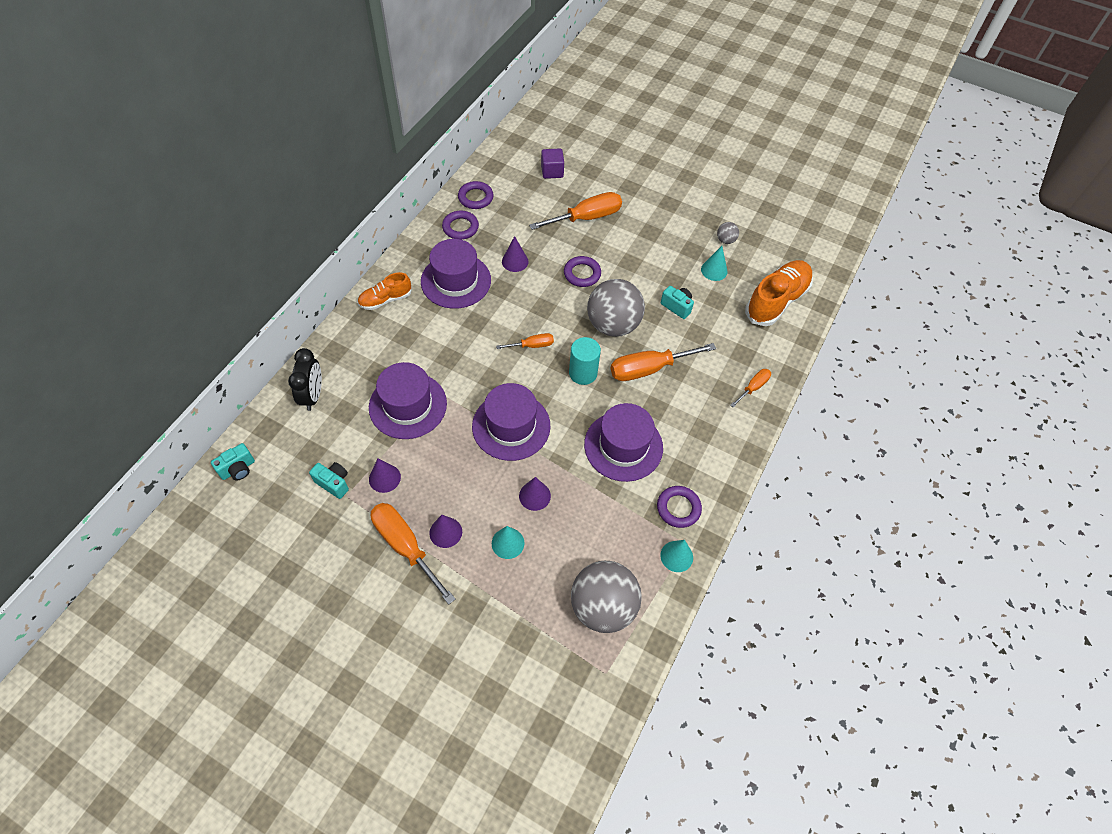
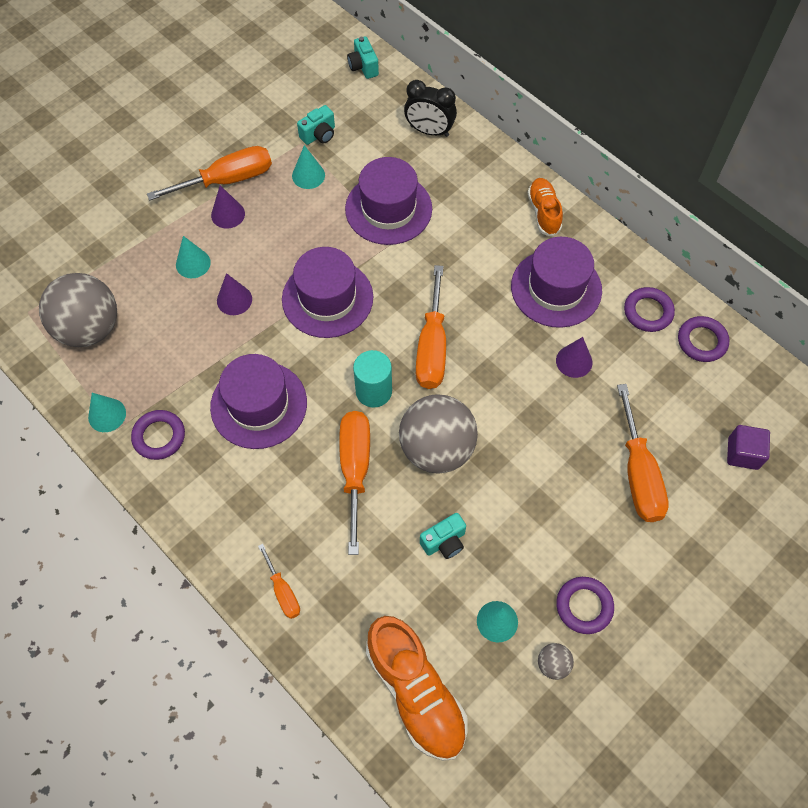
camera: 110 degrees right, 5 degrees up
(384, 478) = (308, 175): purple cone -> turquoise cone
(532, 345) = (432, 347): orange screwdriver -> orange screwdriver, size x1.88
(582, 274) = (533, 437): purple ring -> purple ring (584, 606)

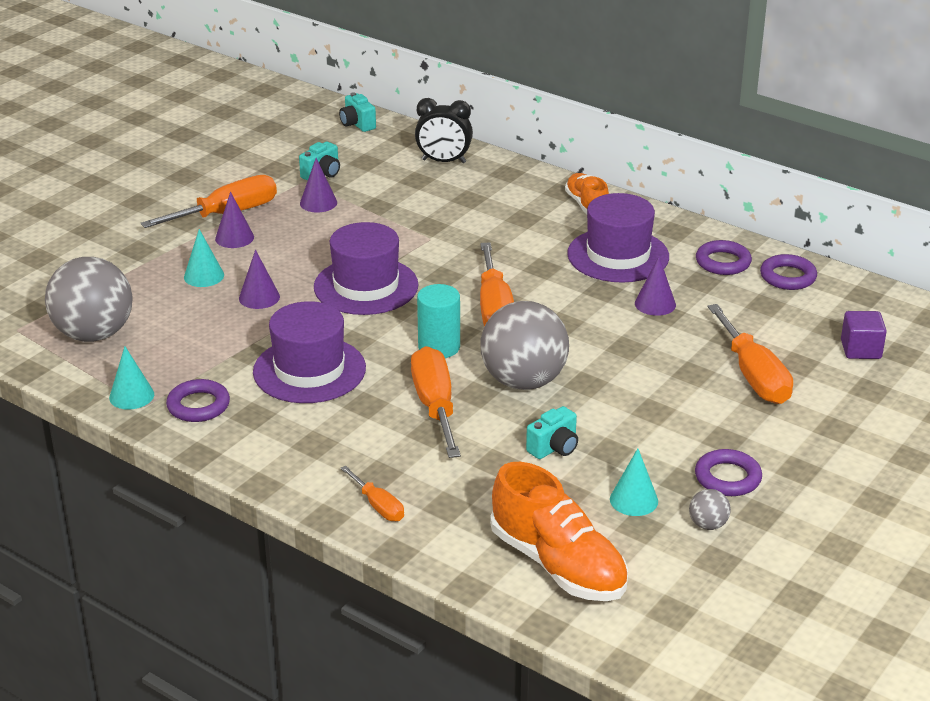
camera: 10 degrees left, 30 degrees down
(308, 175) = (318, 203): turquoise cone -> purple cone
(388, 209) = (415, 218): purple hat -> none

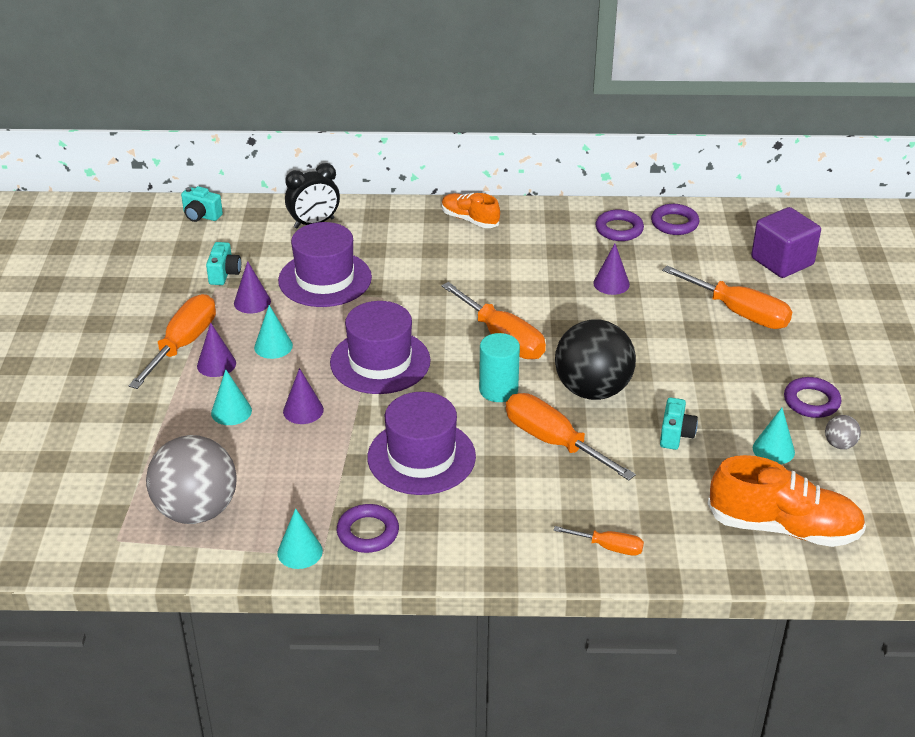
camera: 35 degrees left, 5 degrees up
(294, 241) = (273, 346): none -> turquoise cone
(523, 381) = (592, 390): grey ball -> black ball
(618, 255) = (540, 254): purple hat -> purple hat (325, 279)
(860, 350) = (782, 261): purple cube -> purple cube, size x1.57

